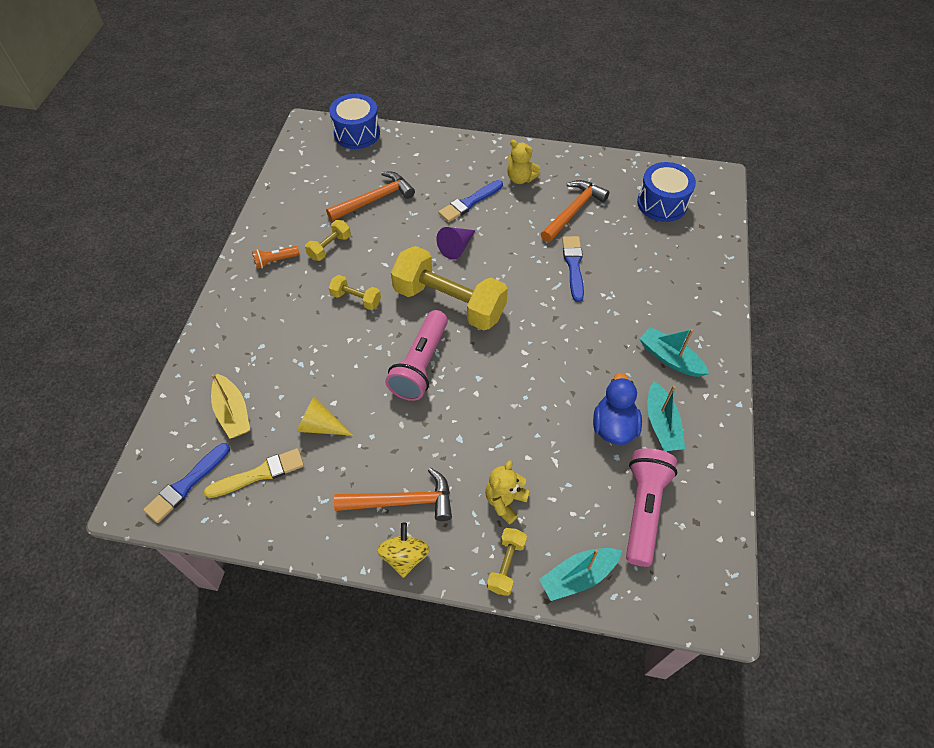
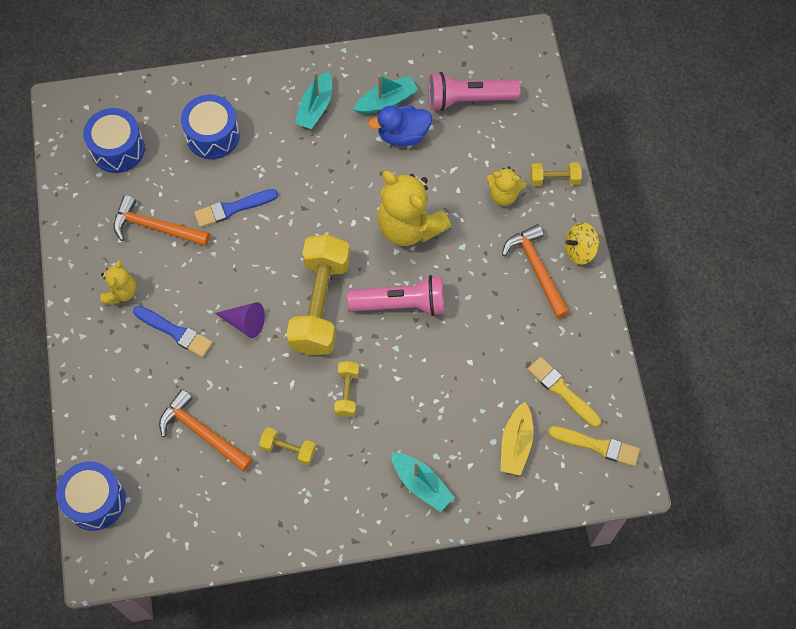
camera: 110 degrees left, 10 degrees up
(186, 485) = (597, 446): blue brush -> yellow brush
(233, 412) = (516, 444): yellow boat -> yellow boat turned 150 degrees clockwise
(275, 261) = (327, 496): orange flashlight -> none
(320, 426) = (497, 362): yellow cone -> none
(501, 397) = (409, 227): none -> yellow teddy bear
(578, 576) = (541, 130): turquoise boat -> turquoise boat (421, 484)
(658, 270) = (212, 135): none -> blue drum

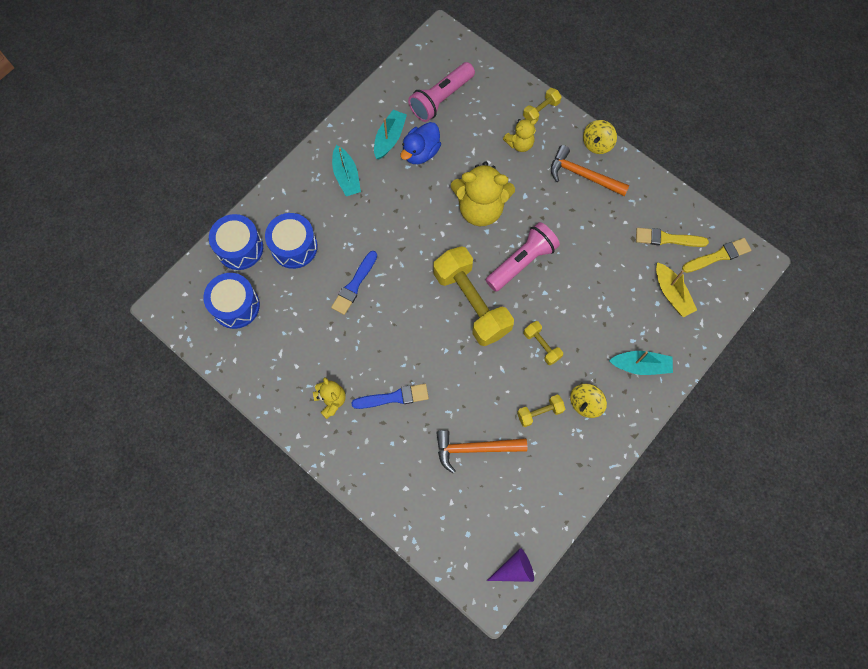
camera: 40 degrees left, 5 degrees up
(95, 501) = (447, 553): blue drum -> blue drum (240, 248)
(156, 227) = (314, 338): orange hammer -> none
(245, 323) = (434, 354): purple cone -> purple cone (514, 569)
(337, 475) = (585, 403): none -> yellow spinning top

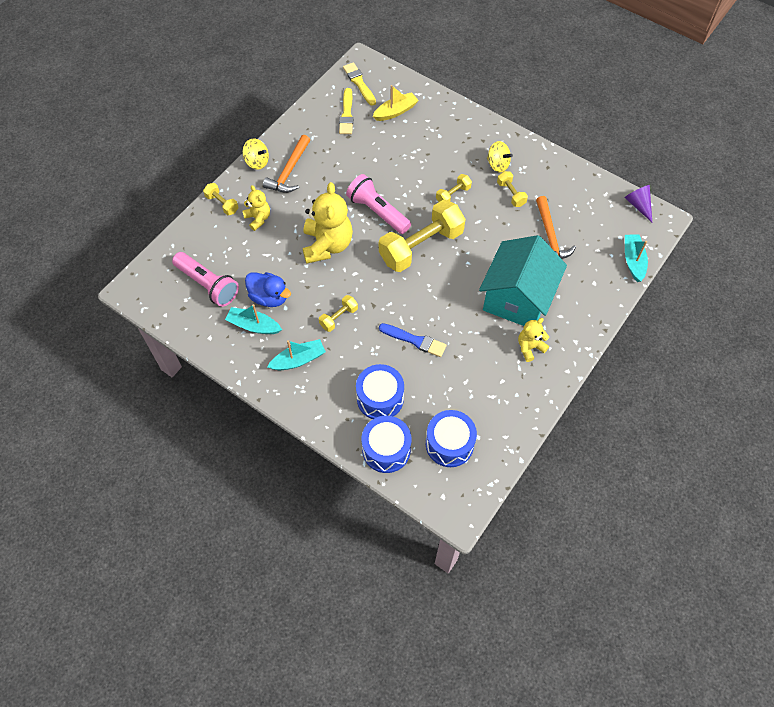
camera: 95 degrees left, 10 degrees down
(390, 215) = (338, 317): none -> yellow dumbbell
(394, 397) = (517, 298): blue brush -> turquoise house
(640, 365) = (460, 130): turquoise boat -> turquoise boat (633, 261)

